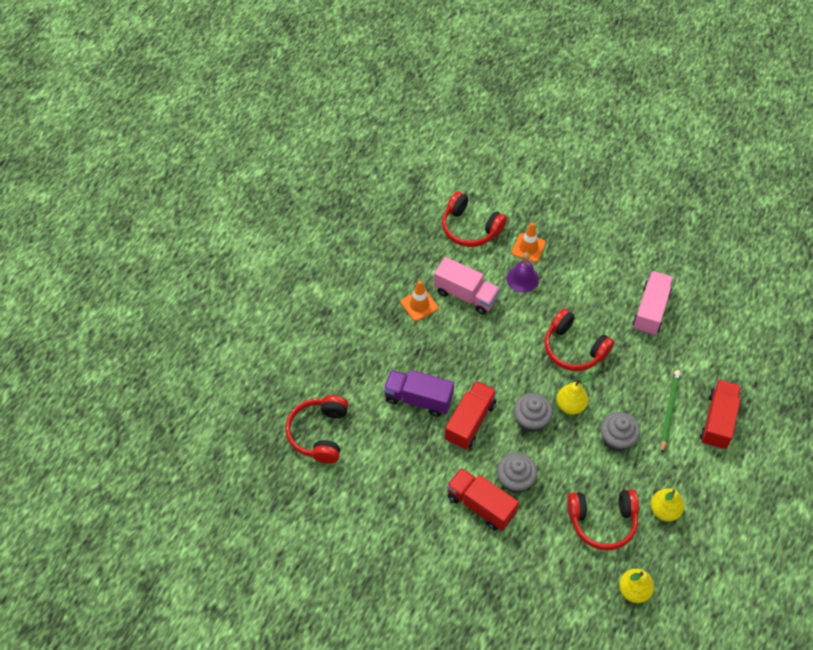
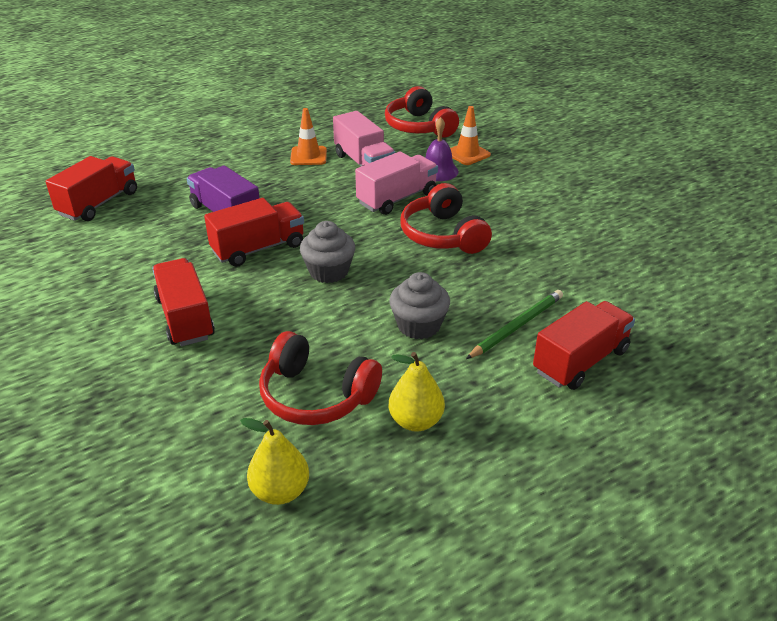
camera: 30 degrees right, 20 degrees down
(319, 433) = (99, 203): red headphones -> red truck
(515, 480) = (251, 313): grey cupcake -> none
(570, 405) = (390, 276): yellow pear -> none
(650, 310) = (571, 236): pink truck -> pink truck (397, 199)

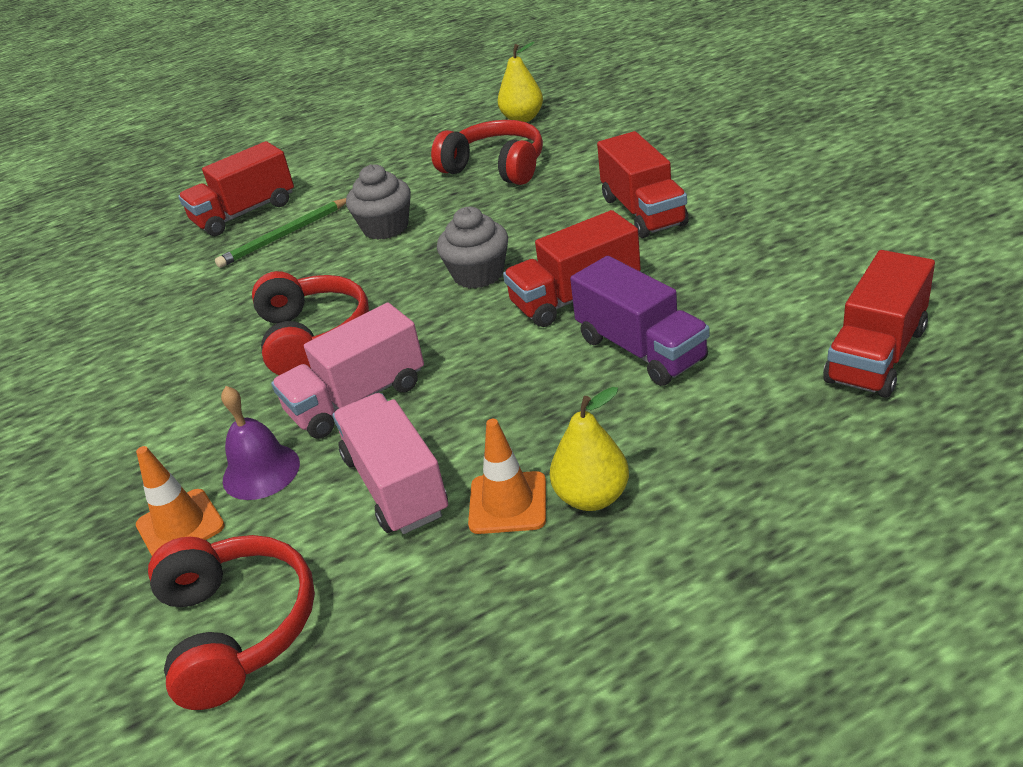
camera: 170 degrees left, 0 degrees up
(416, 421) = (412, 161): yellow pear -> yellow pear (592, 497)

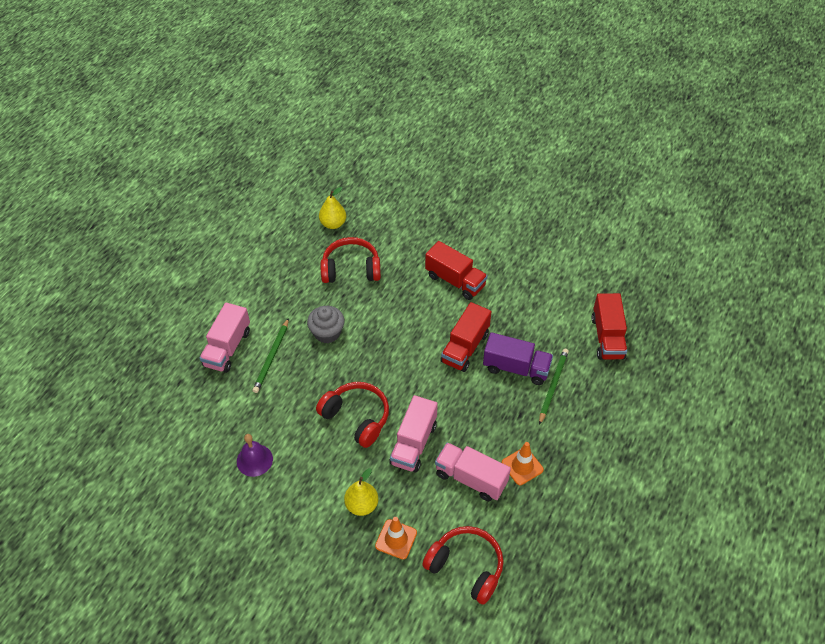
camera: 40 degrees left, 15 degrees up
(245, 213) = (227, 348): red truck -> pink truck
(261, 471) = (405, 498): purple bell -> purple bell (254, 460)
(478, 274) = (406, 349): grey cupcake -> none
(592, 497) = (551, 449): yellow pear -> yellow pear (362, 505)
(689, 396) = (553, 386): none -> green pencil

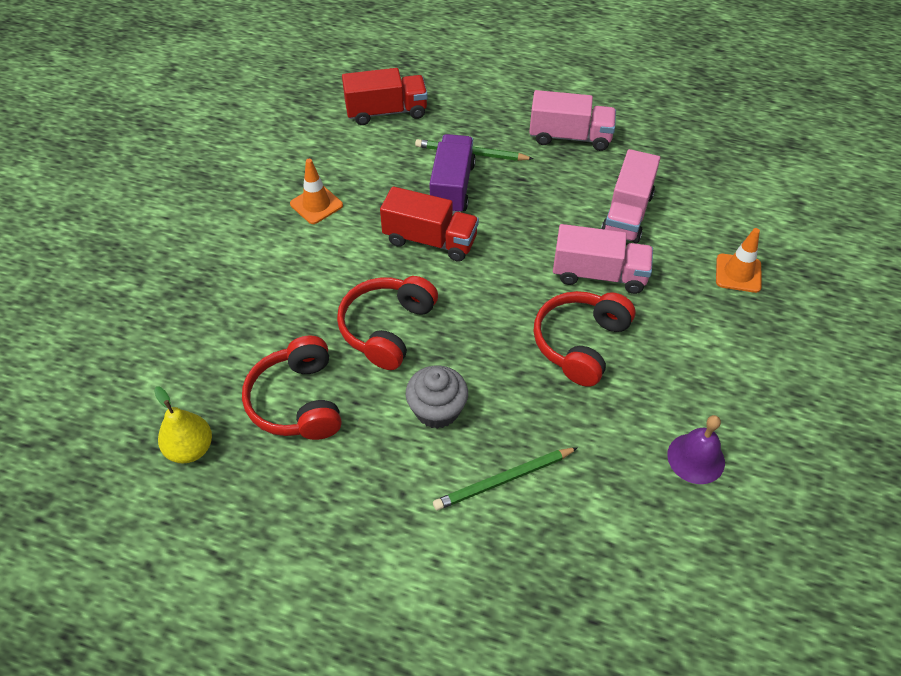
camera: 100 degrees left, 0 degrees up
(227, 348) = (501, 557): pink truck -> pink truck (570, 137)
(272, 357) = (503, 480): green pencil -> green pencil turned 150 degrees clockwise
(362, 505) = (709, 315): yellow pear -> none
(455, 280) = (309, 264): red truck -> none
(466, 567) = (740, 207): red headphones -> red headphones (387, 328)
(522, 466) = (593, 171): orange traffic cone -> orange traffic cone (316, 205)

